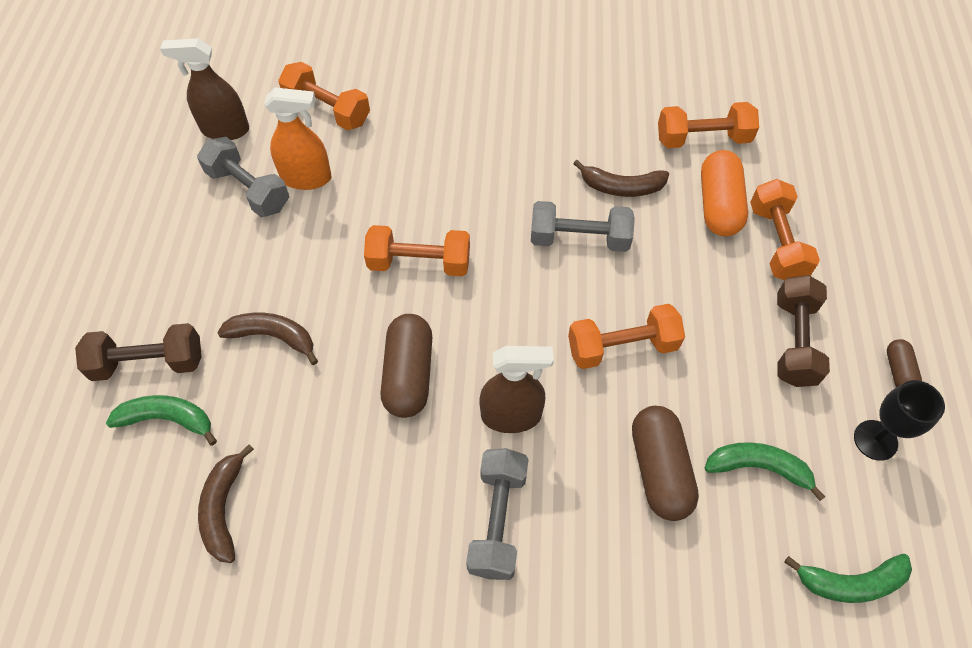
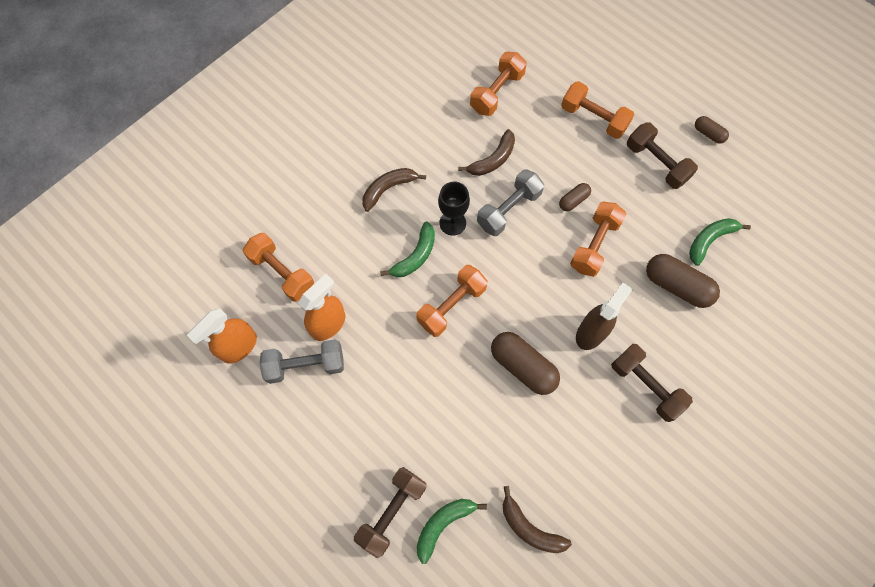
camera: 50 degrees left, 10 degrees up
(225, 130) = (239, 346): brown spray bottle -> orange spray bottle
(273, 337) = (434, 424): brown banana -> brown banana (388, 189)
(327, 110) = (282, 272): orange dumbbell -> orange dumbbell turned 60 degrees clockwise
(497, 520) = (645, 386): grey dumbbell -> brown dumbbell
(654, 290) = (573, 200): none -> brown capsule
(718, 205) = (547, 124): orange capsule -> none
(850, 582) = (793, 252): green banana -> green banana (415, 256)
(875, 440) = (735, 177): black goblet -> black goblet (452, 223)

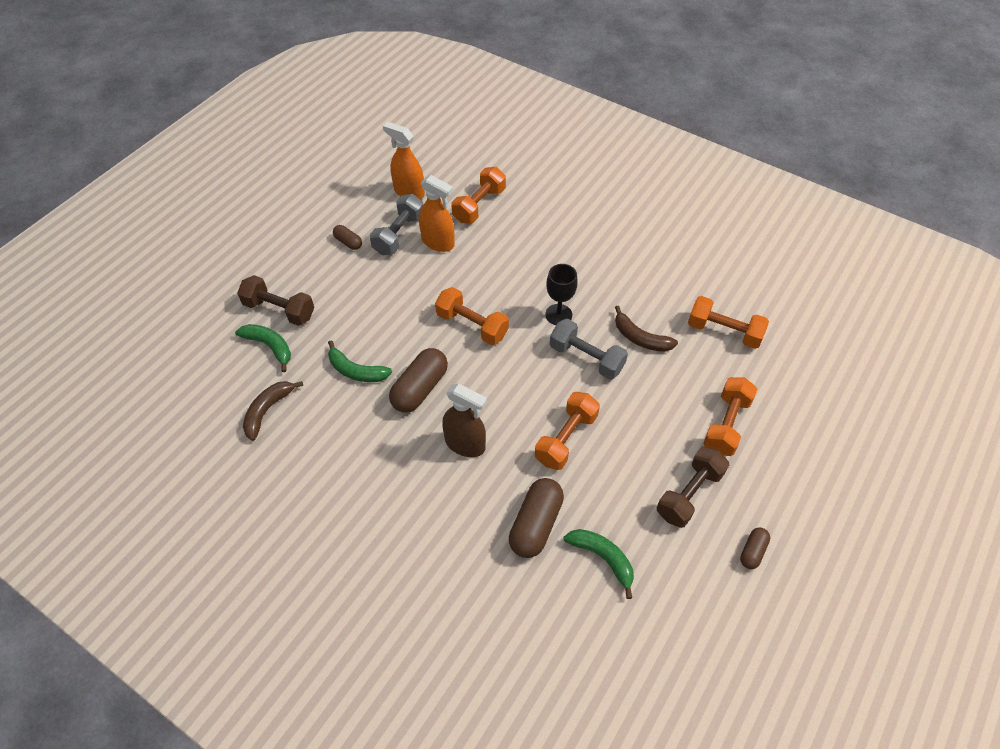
camera: 80 degrees right, 15 degrees down
(305, 365) = (399, 234): grey dumbbell -> grey dumbbell turned 45 degrees clockwise
(388, 189) = (581, 261): brown banana -> none
(415, 256) = (516, 291): green banana -> green banana (356, 371)
(573, 200) = (614, 414): brown capsule -> brown capsule (348, 242)
(594, 245) = (566, 439): orange dumbbell -> orange dumbbell turned 75 degrees counterclockwise
(645, 386) = (414, 499): brown dumbbell -> none

